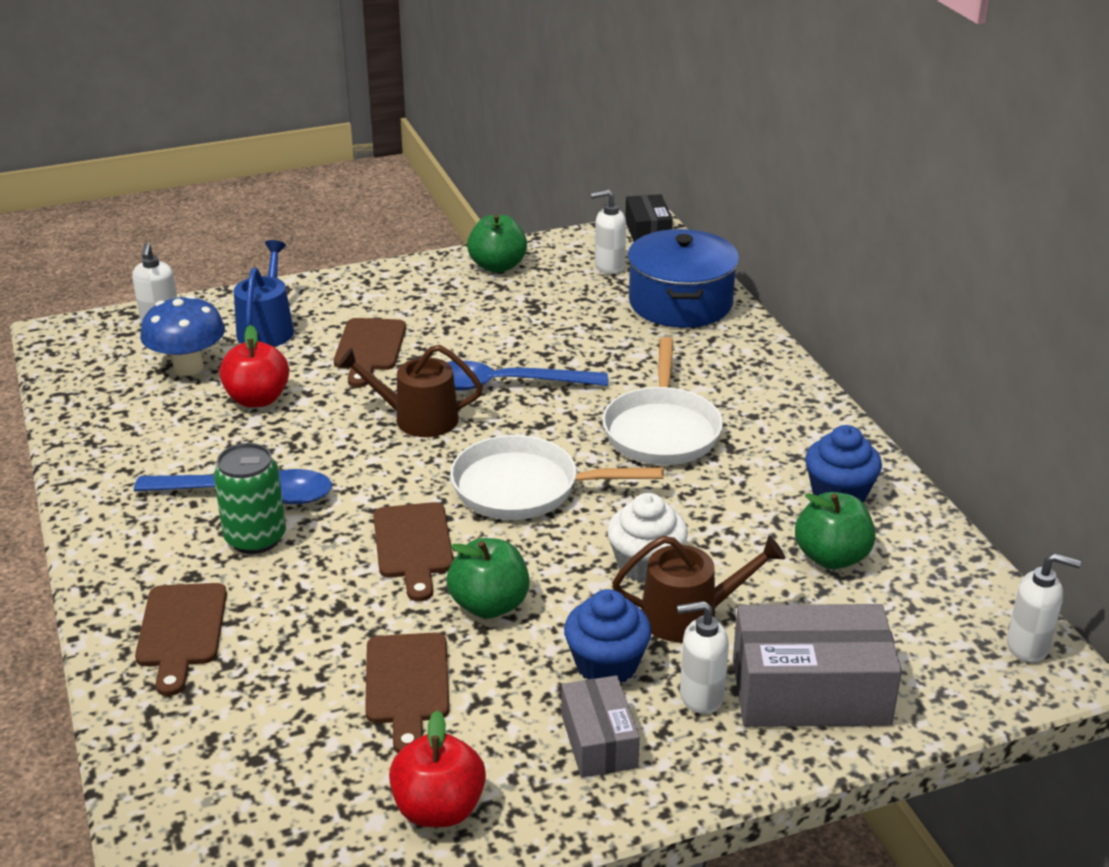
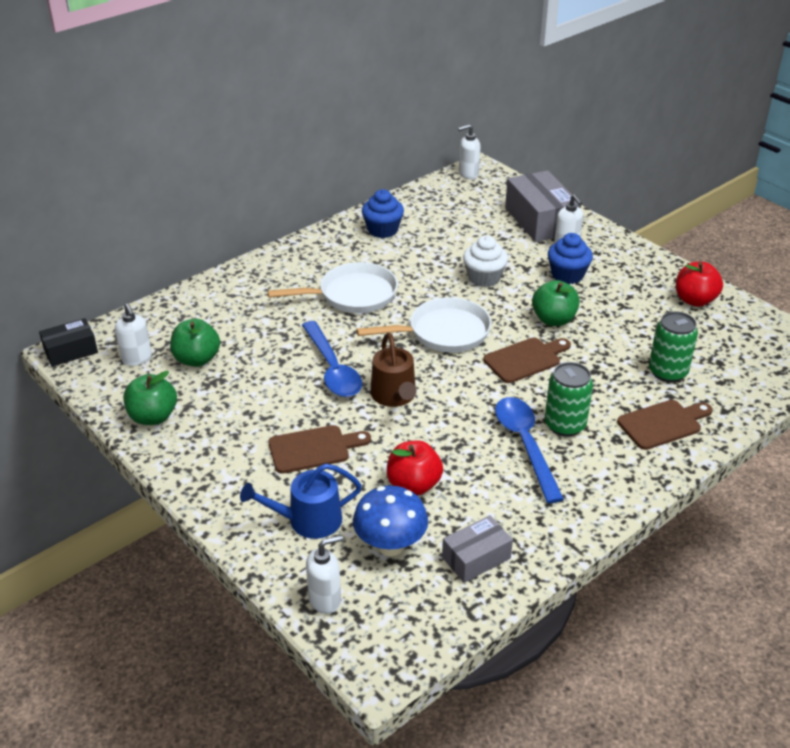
camera: 110 degrees left, 5 degrees up
(279, 684) = (667, 372): none -> green can
(407, 684) = (631, 330): brown cutting board -> none
(524, 488) = (443, 332): white pan -> white pan turned 90 degrees counterclockwise
(599, 741) = (617, 267): grey box -> grey box (476, 558)
(680, 303) = (185, 315): blue pot -> none
(689, 616) = (514, 258): brown watering can -> none
(831, 557) = (438, 226): green apple -> green apple (197, 359)
(1028, 646) = (468, 174): white soap dispenser -> white soap dispenser turned 105 degrees counterclockwise

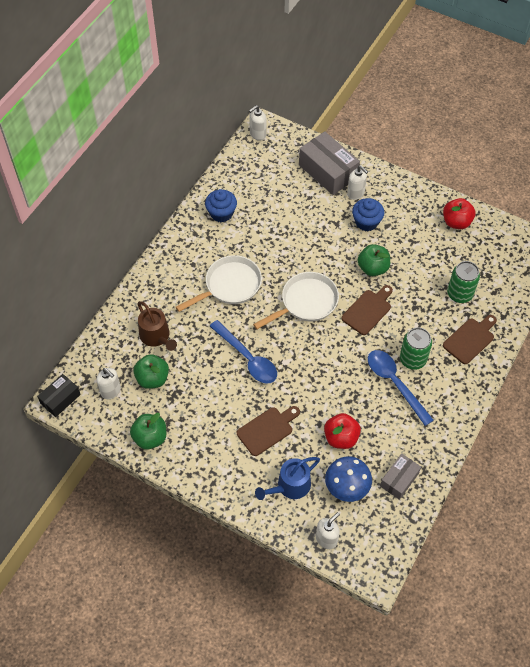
camera: 20 degrees left, 20 degrees up
(394, 396) = (298, 369): brown watering can -> brown watering can (156, 336)
(484, 278) = (312, 241): white cupcake -> none

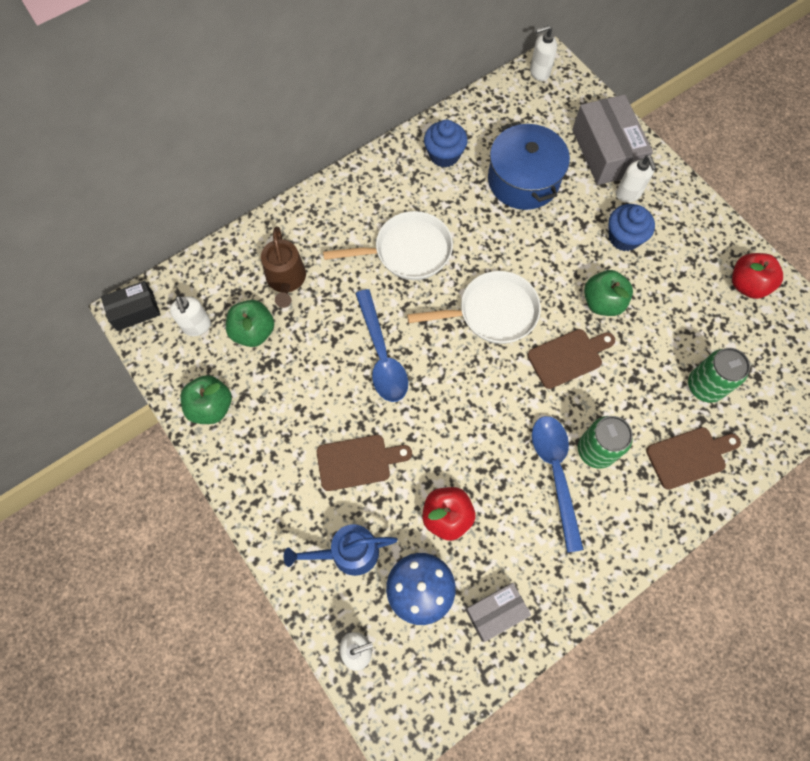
camera: 25 degrees right, 10 degrees up
(283, 210) = (523, 180): none -> blue pot

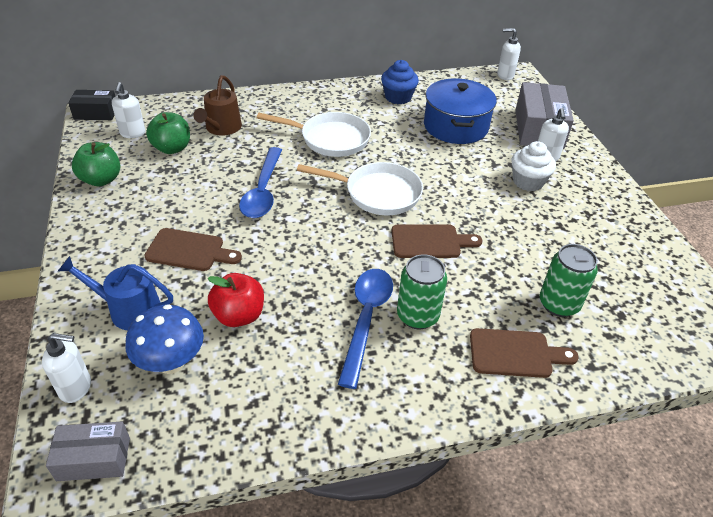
camera: 20 degrees right, 25 degrees down
(495, 612) = (231, 409): grey box -> grey box (94, 459)
(602, 302) = (484, 216): green apple -> none
(624, 237) = (528, 182): blue cupcake -> white cupcake
(747, 285) = (638, 245): red apple -> none

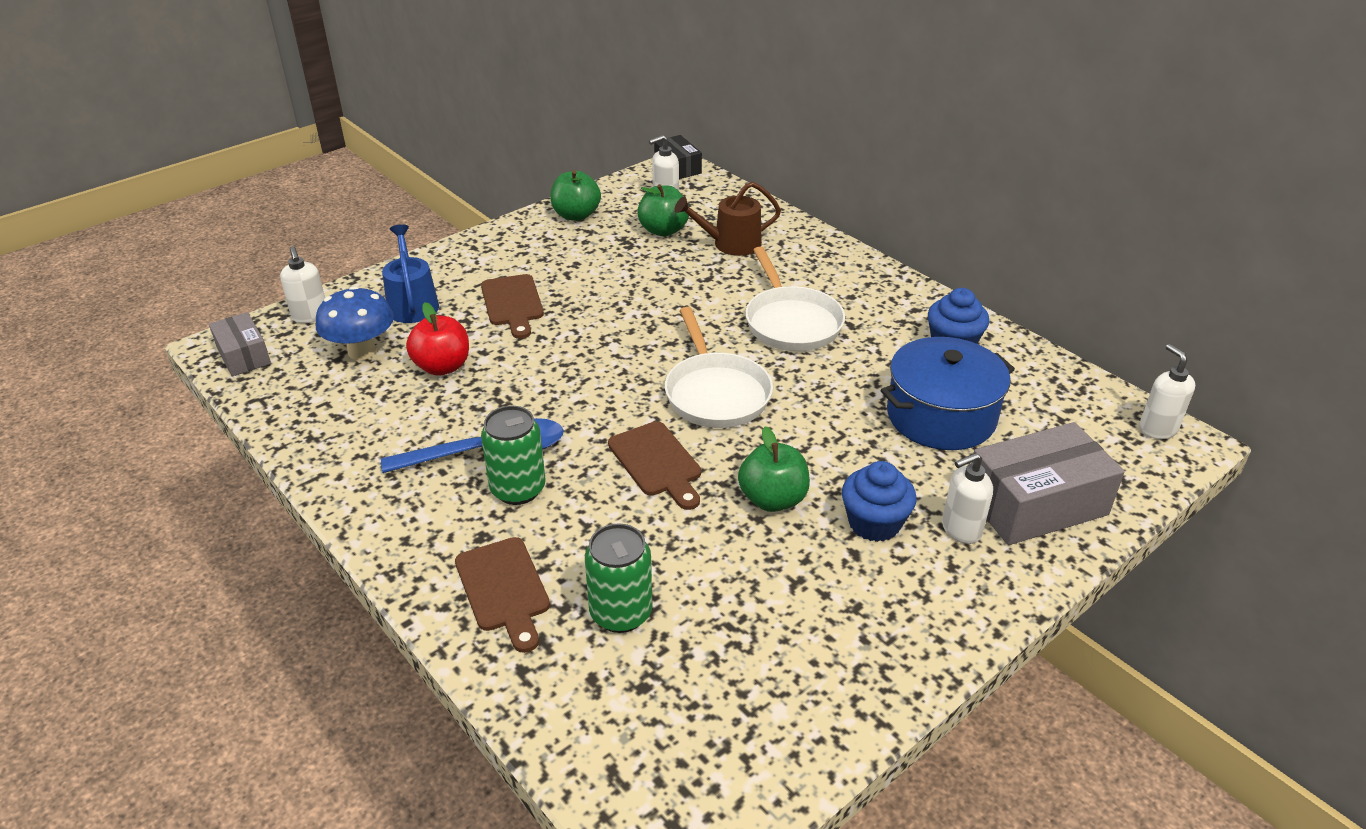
camera: 65 degrees right, 5 degrees down
(263, 191) = (644, 311): blue spoon -> none
(490, 208) = (773, 499): none -> green apple
(528, 182) = (874, 523): white cupcake -> blue cupcake

